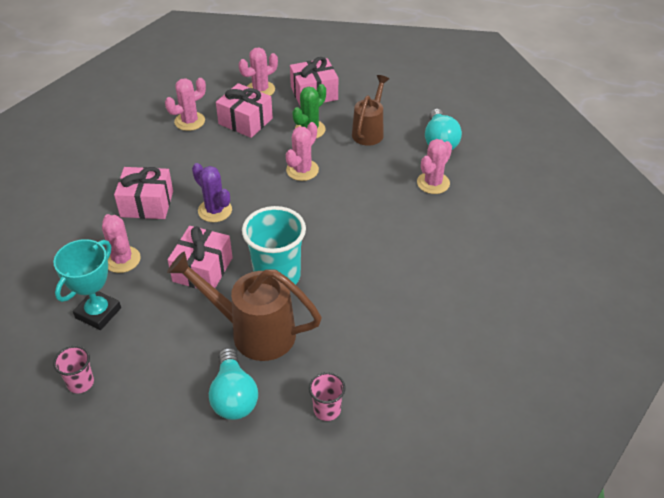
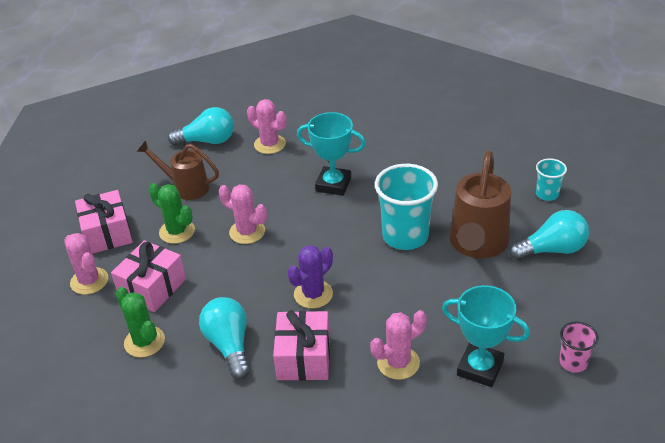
camera: 90 degrees left, 5 degrees down
(172, 163) = (229, 345): none -> turquoise light bulb
(189, 121) = (144, 342): pink cactus -> green cactus
(202, 269) = (404, 292): pink gift -> none
(327, 410) = (547, 194): pink cup -> turquoise cup
(363, 227) = (333, 184): none -> turquoise trophy

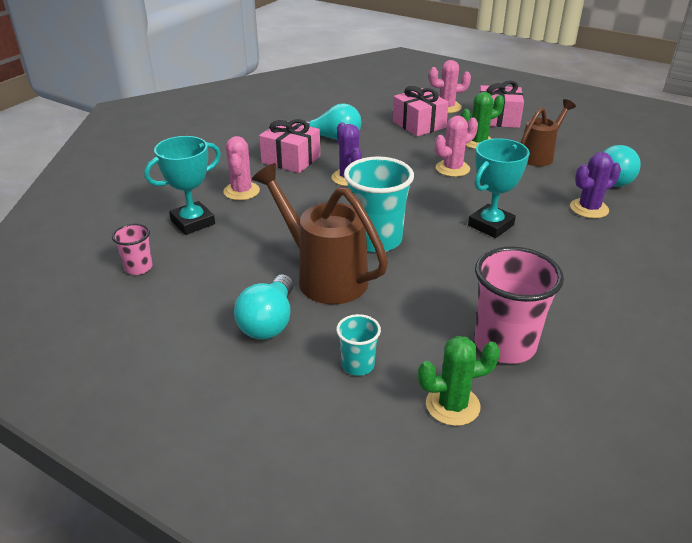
camera: 115 degrees right, 5 degrees down
(144, 342) = (367, 115): green cactus -> green cactus (452, 405)
(270, 144) = (589, 208): pink cactus -> purple cactus
(470, 145) = (504, 345): none -> pink cup

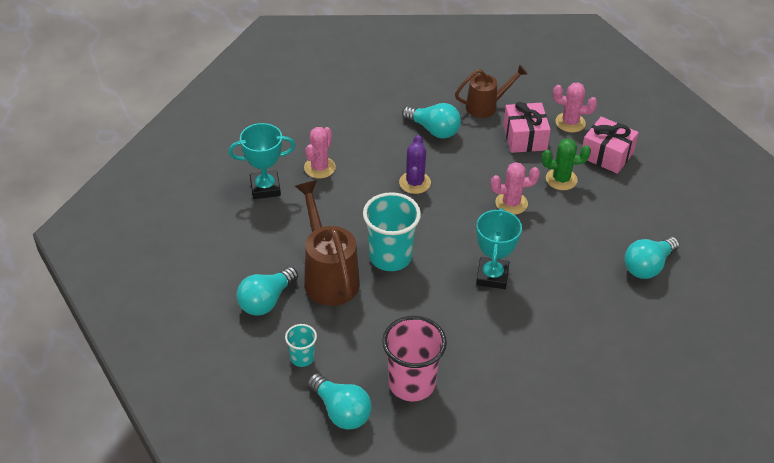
camera: 25 degrees right, 10 degrees up
(138, 268) = (206, 219): pink cup -> none
(291, 159) = (381, 144): pink gift -> none
(452, 405) = (341, 411): green cactus -> turquoise light bulb
(490, 225) = (492, 276): turquoise trophy -> turquoise trophy turned 60 degrees counterclockwise
(539, 156) = (604, 215): brown watering can -> brown watering can (486, 106)
(589, 208) = (591, 290): purple cactus -> none

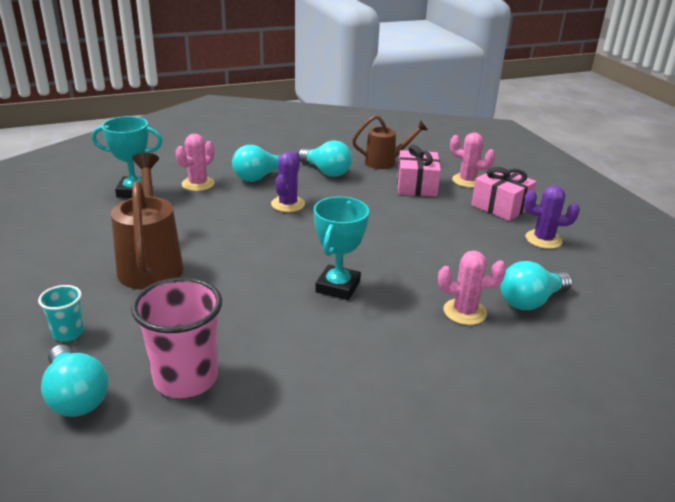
camera: 10 degrees right, 15 degrees down
(266, 301) = (67, 276): turquoise light bulb -> turquoise light bulb (259, 177)
(390, 257) = (229, 256): turquoise cup -> none
(511, 203) = (384, 230): pink cactus -> pink cactus (464, 312)
(561, 179) = (445, 219): green cactus -> none
(649, 193) = (543, 239): none -> purple cactus

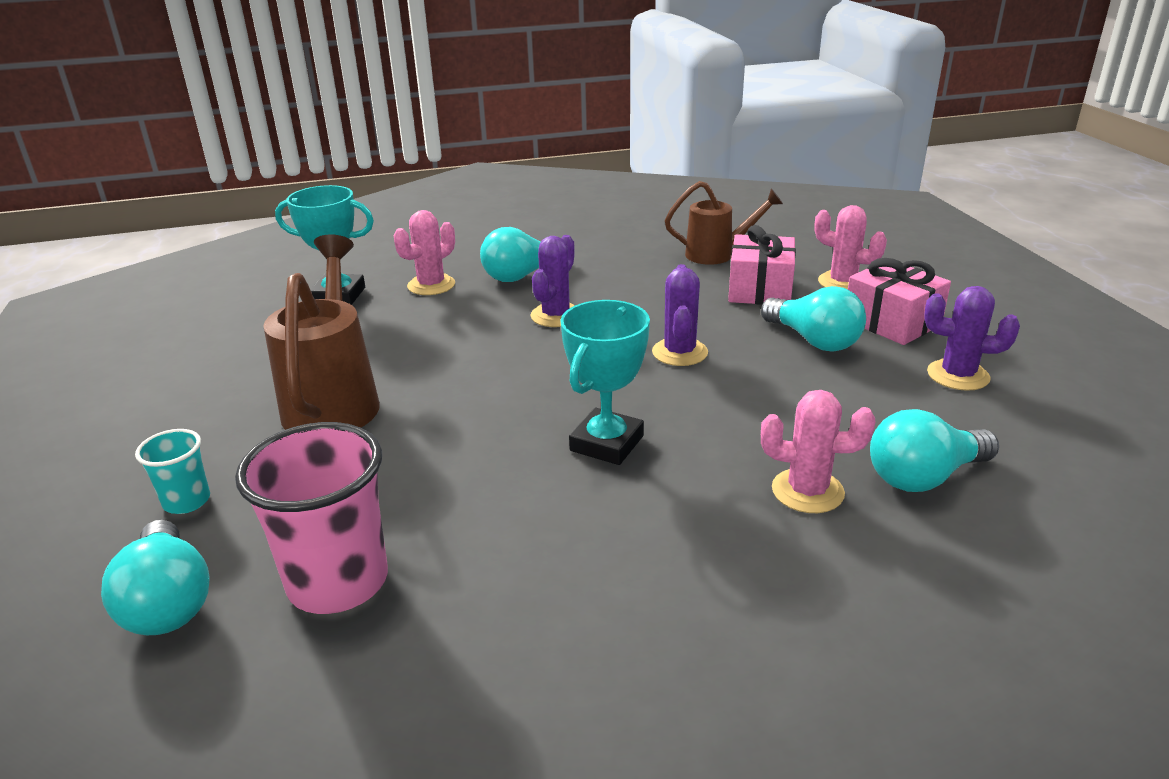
camera: 10 degrees right, 0 degrees up
(326, 171) = (623, 268): turquoise light bulb -> turquoise light bulb (814, 340)
(373, 228) = (679, 352): none -> purple cactus

